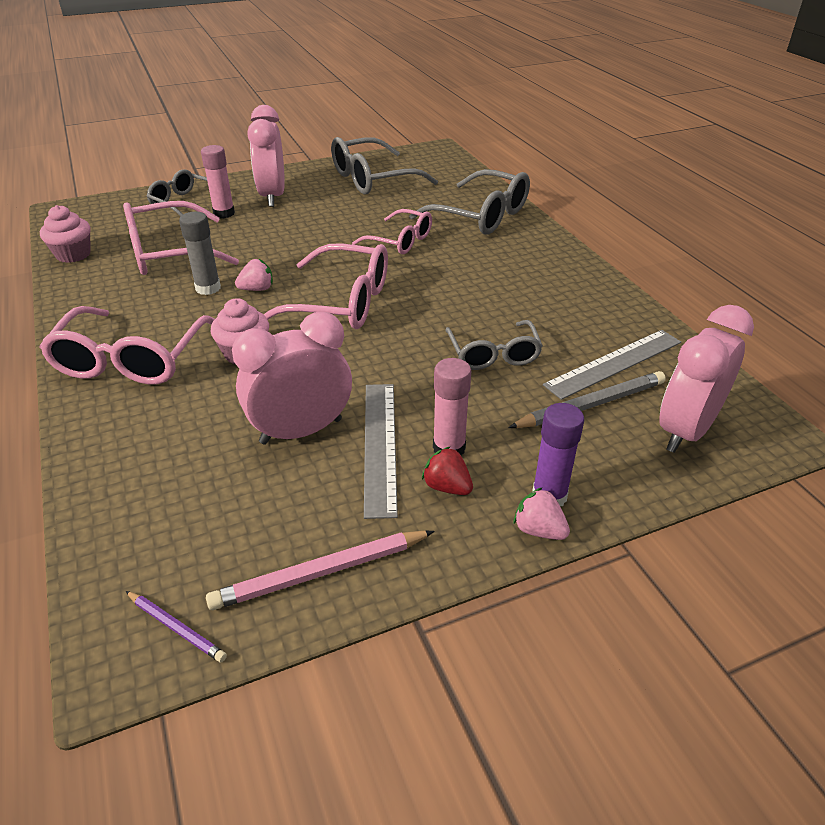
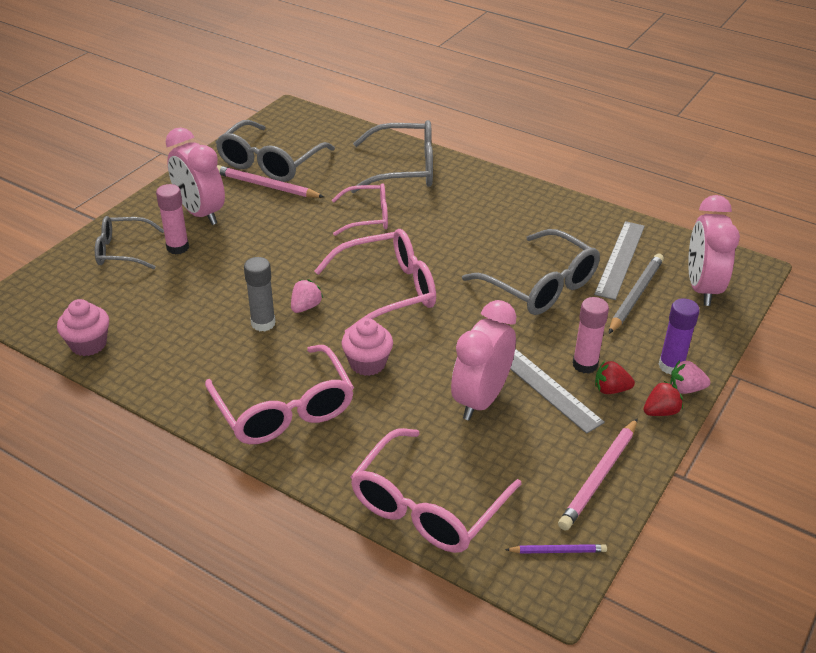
camera: 35 degrees left, 0 degrees up
(168, 253) = (180, 306): pink glasses -> pink glasses (427, 507)
(347, 193) = (266, 186): none -> pink pencil
(477, 539) = (660, 411): none -> red strawberry
(493, 354) = (541, 286): grey glasses -> grey glasses, size x1.58

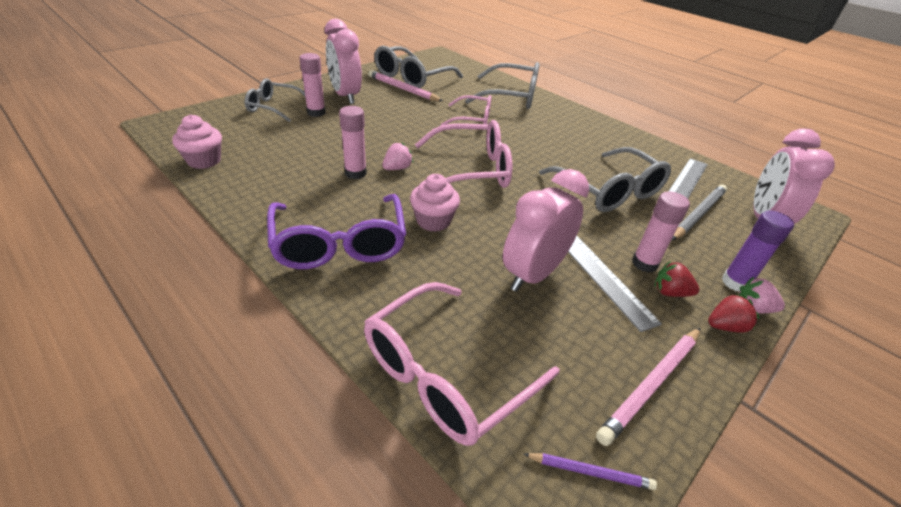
camera: 10 degrees right, 0 degrees up
(263, 323) = (355, 173): grey glue stick -> pink glue stick
(284, 410) = (340, 244): pink glasses -> purple glasses

